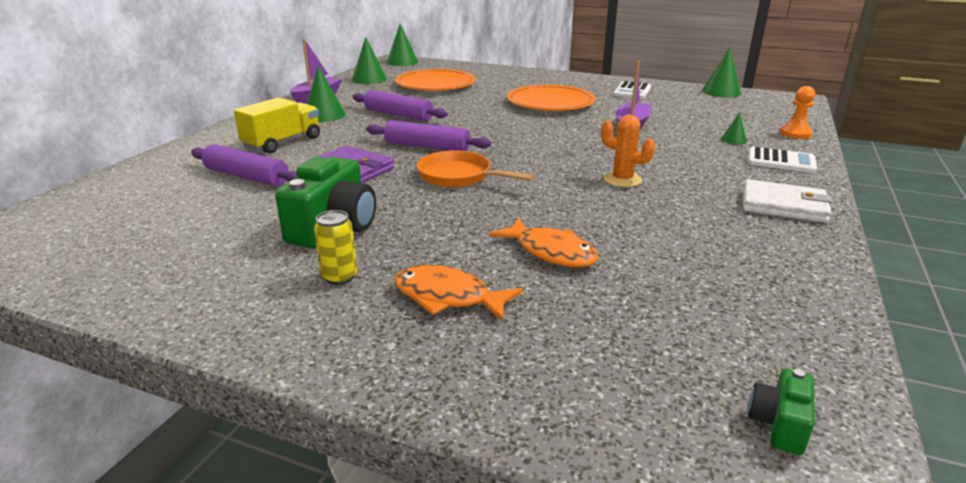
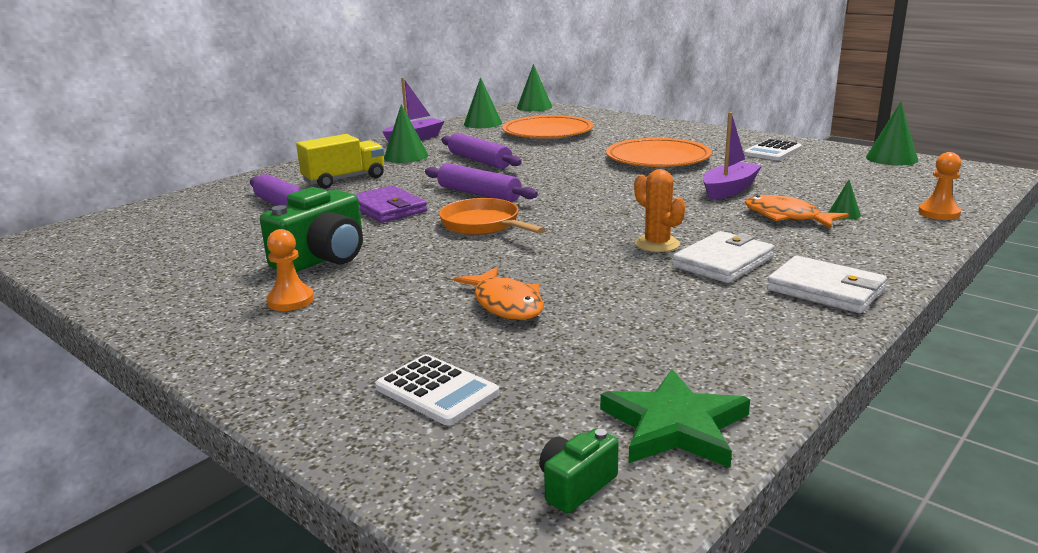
camera: 20 degrees right, 5 degrees down
(339, 277) = (291, 300): yellow can -> orange pawn
(448, 297) = (369, 330): orange fish -> orange fish (786, 217)
(688, 190) = (723, 262): none -> white wallet
(781, 161) = (880, 242): white calculator -> white calculator (437, 390)
(797, 347) = (674, 426): none -> green star

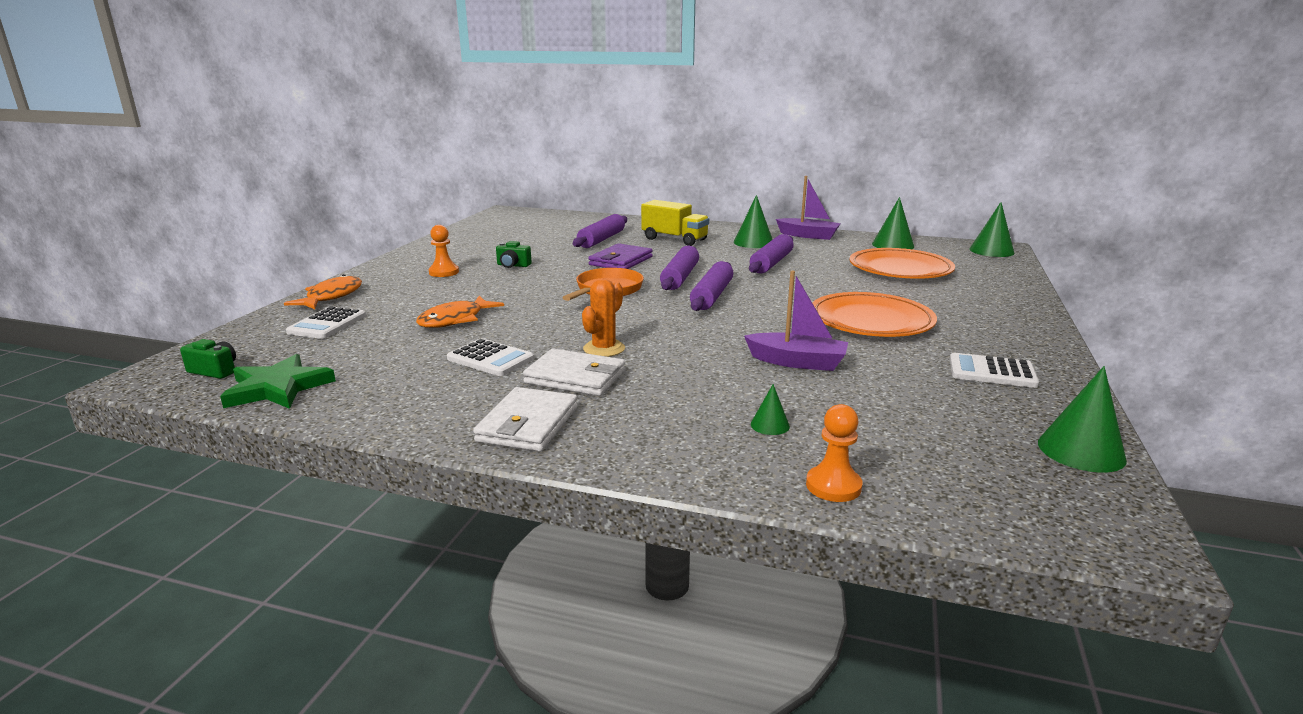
camera: 65 degrees right, 0 degrees up
(323, 259) = (513, 265): green camera -> green camera, size x0.49
(548, 191) = (711, 296): none -> purple rolling pin
(651, 294) = (490, 359): none -> white calculator
(786, 217) = (729, 395): orange fish -> orange fish (331, 297)

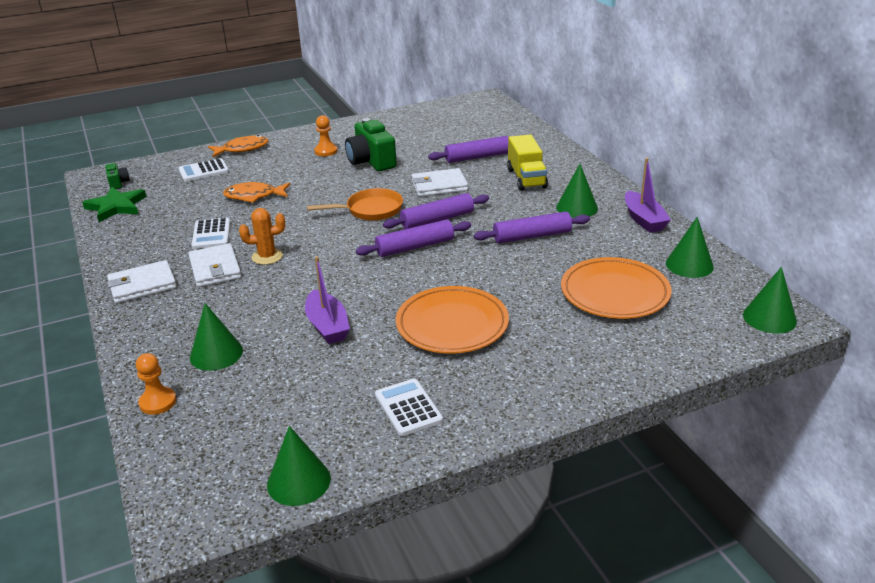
camera: 50 degrees right, 10 degrees up
(513, 265) = (371, 161): green camera -> green camera, size x2.04
(620, 261) = (439, 186): purple wallet -> white wallet
(770, 425) = (216, 354): green cone -> green cone, size x1.91

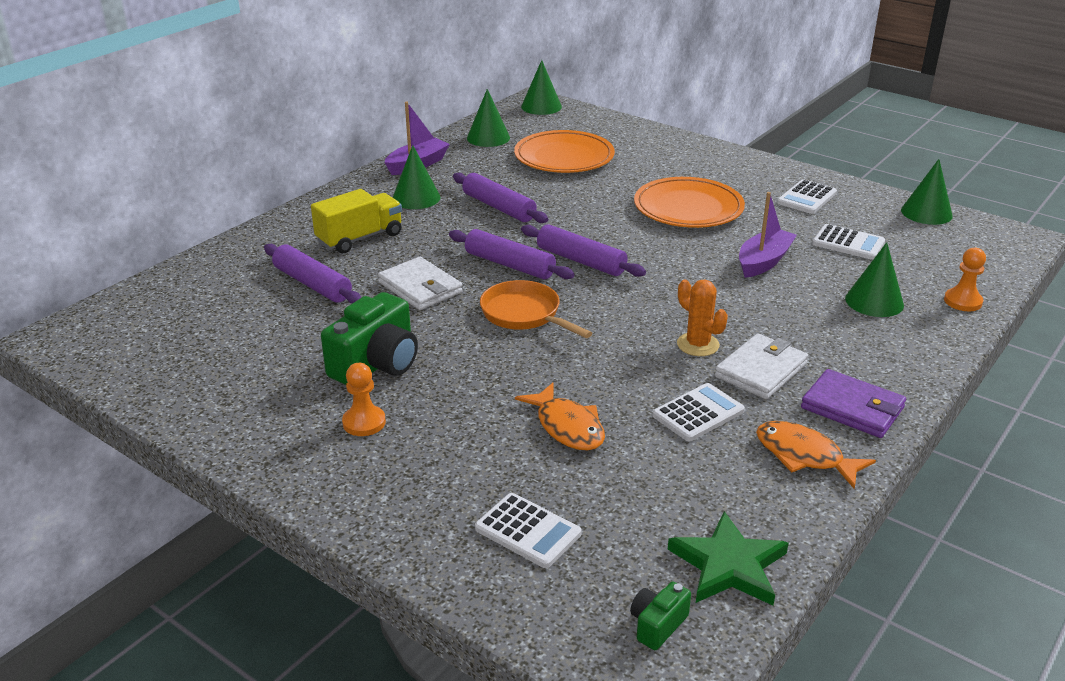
camera: 120 degrees left, 0 degrees up
(142, 285) = (852, 408): white wallet -> purple wallet
(242, 149) = (409, 529): orange fish -> orange fish (804, 456)
(305, 388) = (848, 243): none -> white calculator

